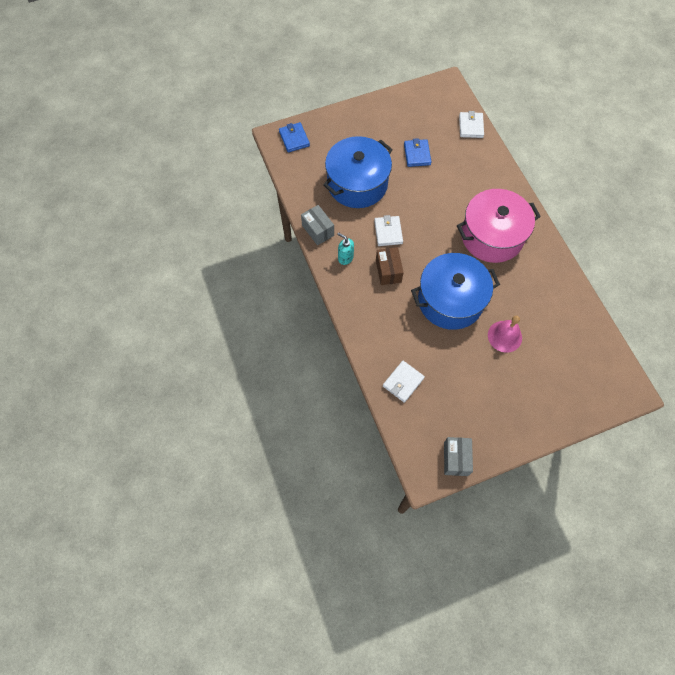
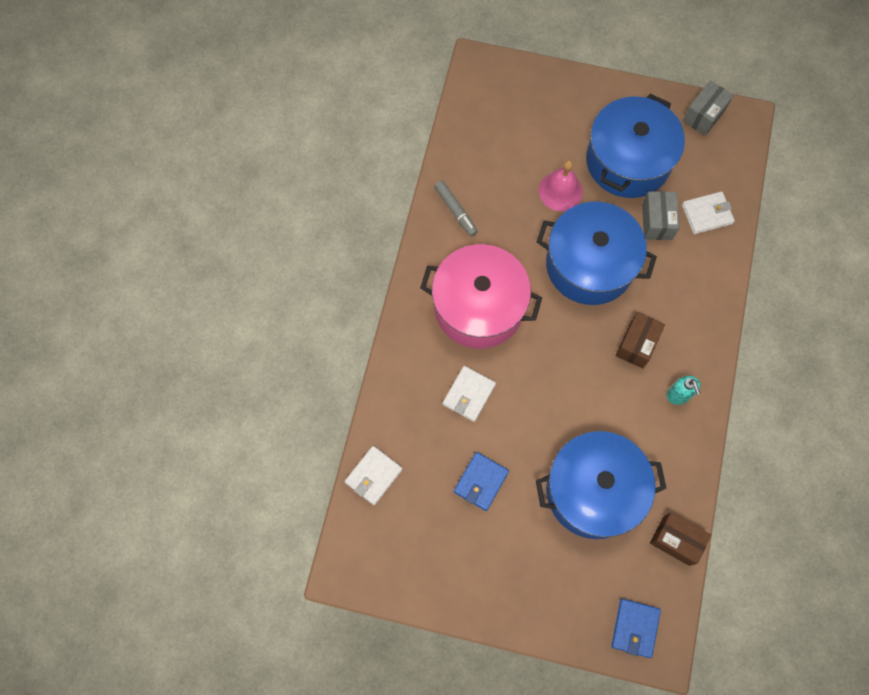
camera: 145 degrees left, 5 degrees up
(298, 186) = (676, 540): none -> brown box
(318, 230) = (690, 456): grey box -> grey box (657, 222)
(388, 232) = (601, 394): white wallet -> white wallet (469, 394)
(480, 386) = (628, 161): none -> blue pot
(554, 282) = (455, 211): none -> grey marker

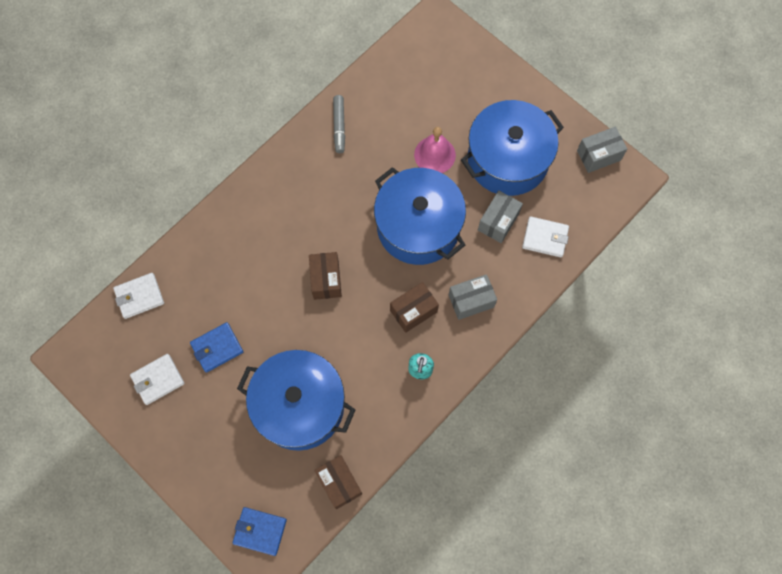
camera: 30 degrees right, 0 degrees up
(469, 394) = (253, 275): white wallet -> white wallet (158, 380)
(479, 307) = (307, 211): pink pot -> none
(539, 360) = (326, 280): none -> brown box
(635, 628) = (260, 531): blue wallet -> blue wallet turned 60 degrees clockwise
(681, 307) = (471, 301): none -> grey box

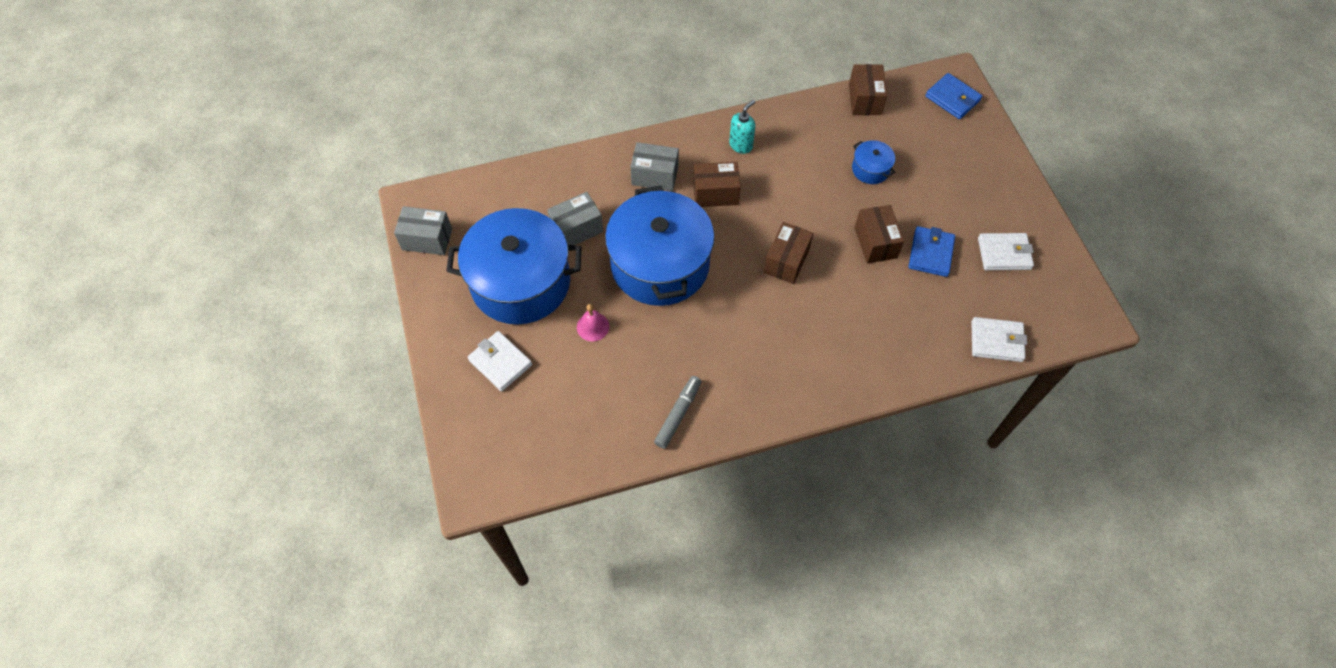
camera: 150 degrees left, 10 degrees down
(217, 348) = (930, 253): blue wallet -> blue wallet turned 75 degrees counterclockwise
(265, 334) = (875, 242): none -> brown box
(300, 406) = (870, 169): blue pot -> blue pot, size x0.41
(434, 155) = (593, 326): pink bell -> pink bell, size x0.63
(545, 238) = (543, 193): white wallet -> white wallet (500, 362)

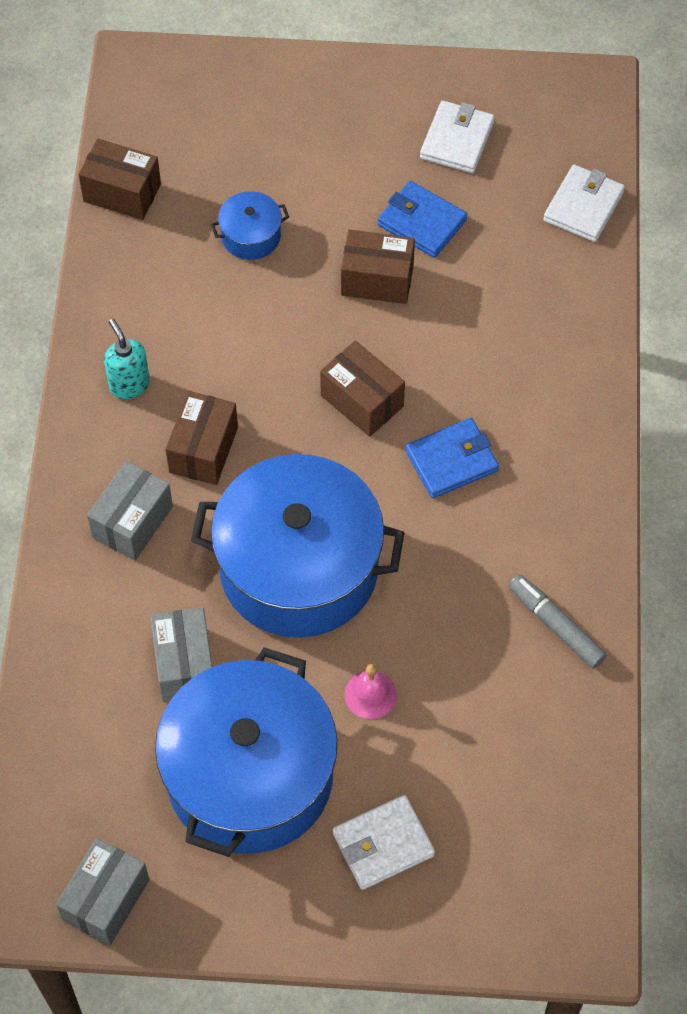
camera: 70 degrees left, 0 degrees up
(952, 98) = (174, 86): blue wallet -> blue wallet (451, 461)

